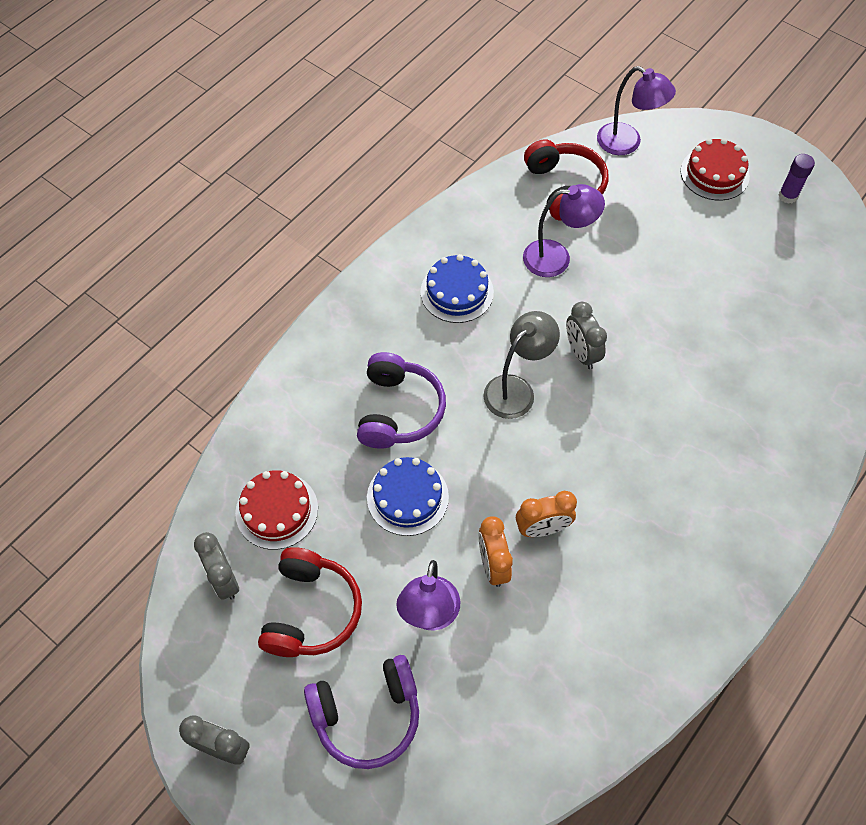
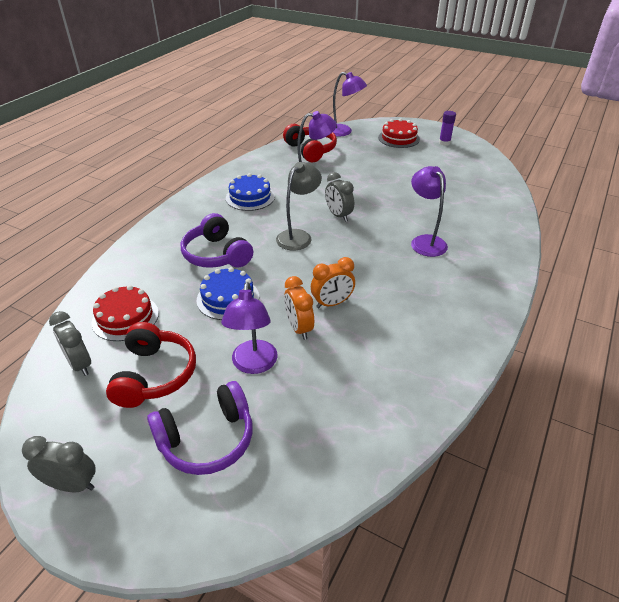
camera: 10 degrees left, 20 degrees down
(399, 410) = (216, 255): purple headphones -> purple headphones turned 150 degrees clockwise
(696, 428) = (425, 241): none -> purple lamp

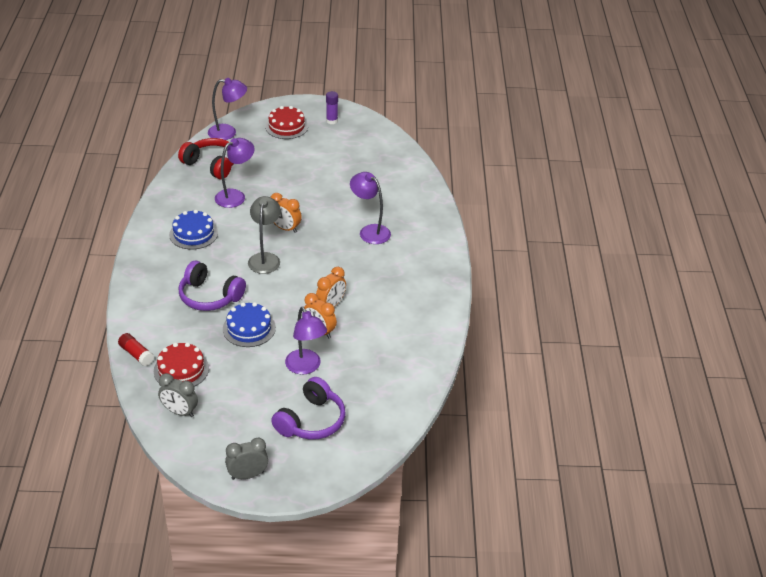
camera: 30 degrees left, 0 degrees up
(101, 287) = (136, 354): none -> red glue stick
(155, 375) = (242, 398): red headphones -> none
(338, 215) = (285, 228): grey clock -> orange clock

